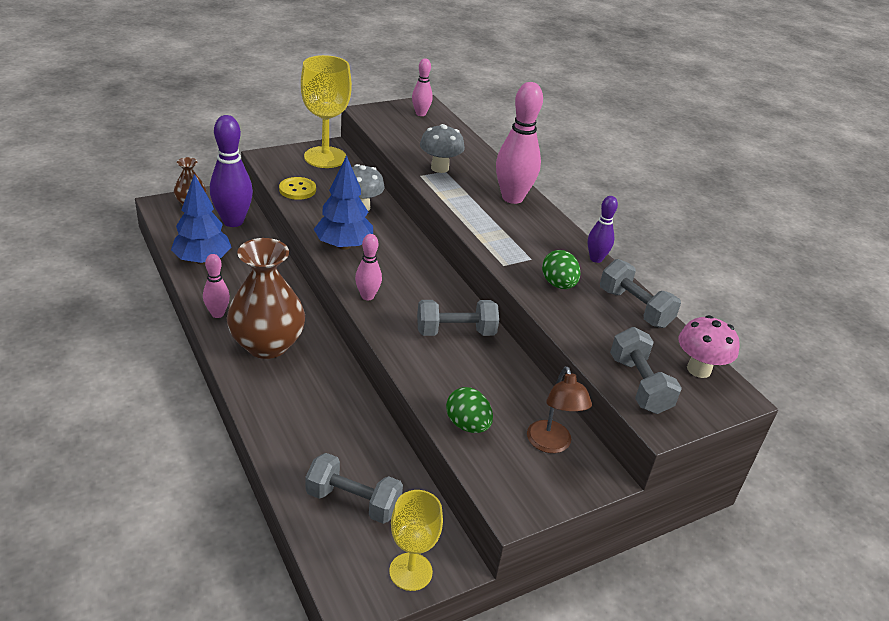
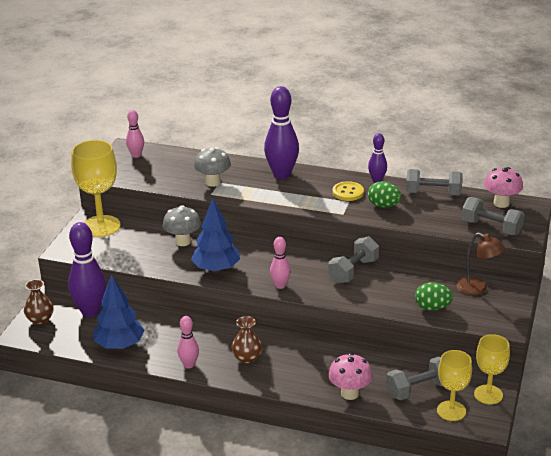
camera: 40 degrees left, 5 degrees down
(267, 345) = (247, 358): brown vase -> brown vase, size x0.51
(287, 448) = (349, 393): none -> pink mushroom
(297, 190) = (125, 257): yellow button -> yellow button (348, 192)
(344, 552) = (451, 411): none -> yellow goblet
(512, 198) = (282, 174): pink bowling pin -> purple bowling pin

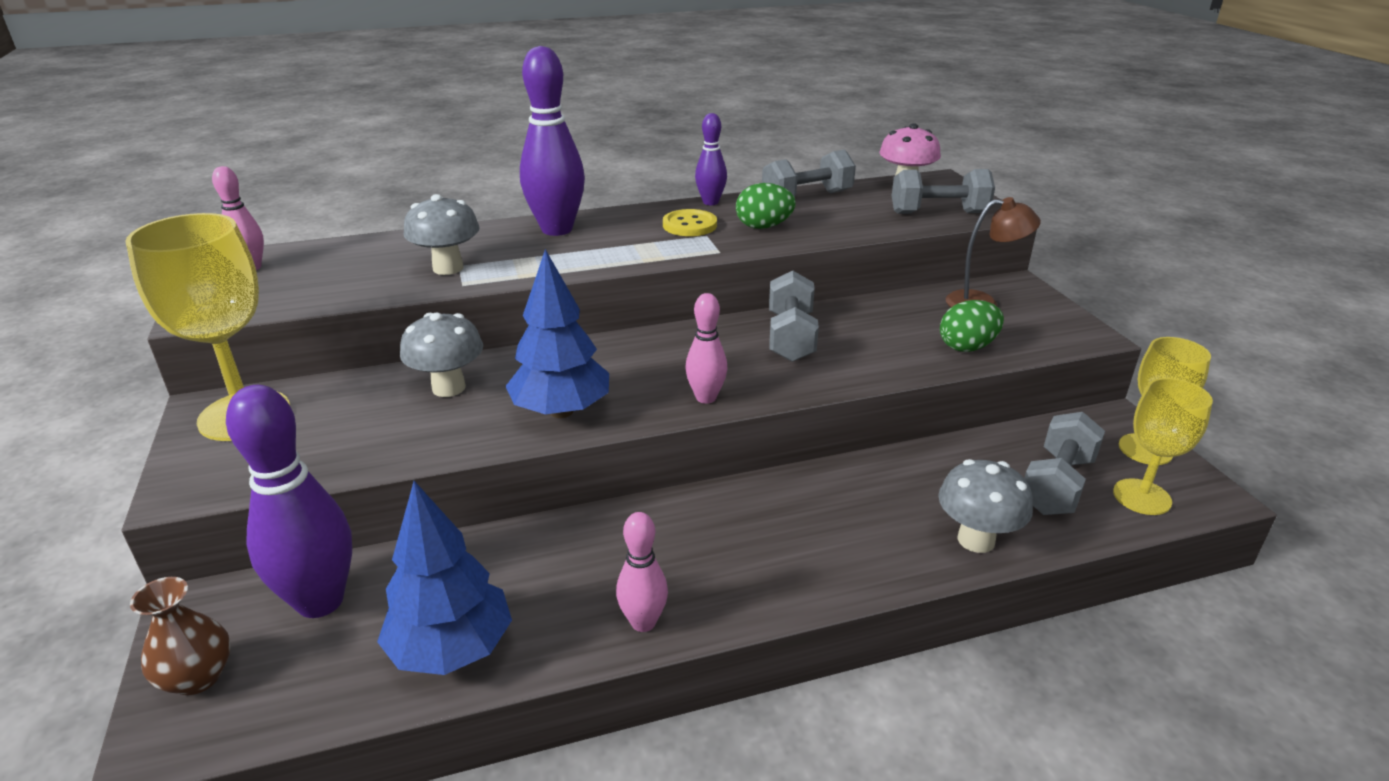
camera: 35 degrees left, 0 degrees up
(247, 358) = (739, 556): brown vase -> none
(349, 393) = (976, 540): pink mushroom -> grey mushroom

